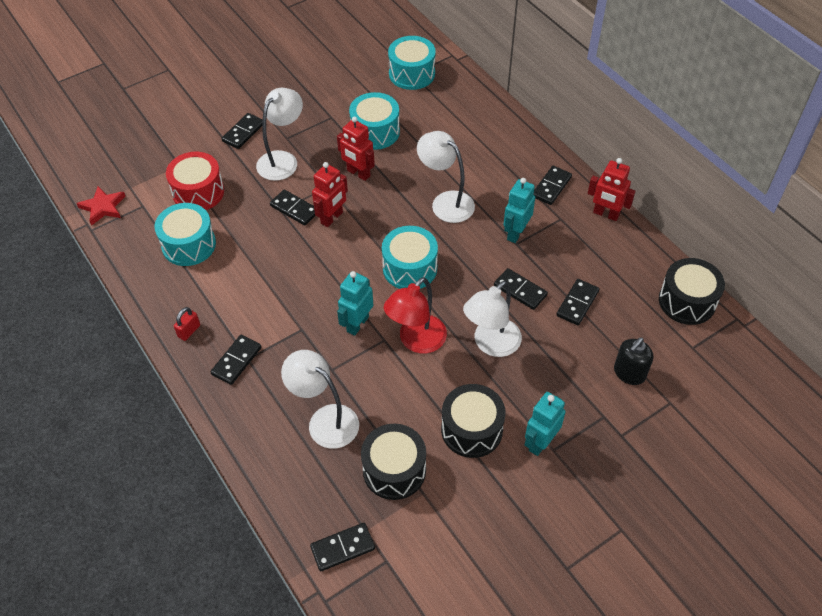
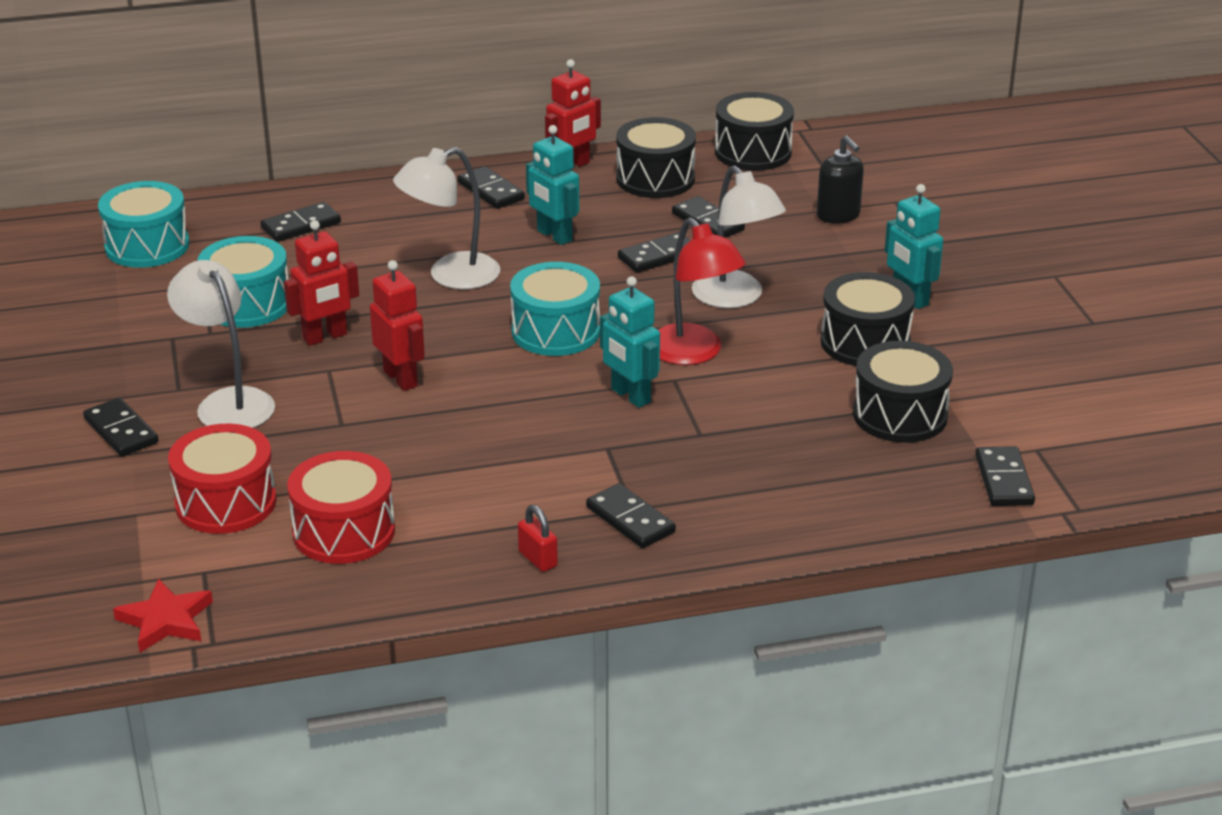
camera: 70 degrees left, 20 degrees down
(189, 245) = (344, 531): turquoise drum -> red drum
(294, 209) = (351, 410): black domino -> black domino (301, 225)
(325, 420) = (787, 456): white lamp -> none
(616, 260) = (655, 179): none -> black drum

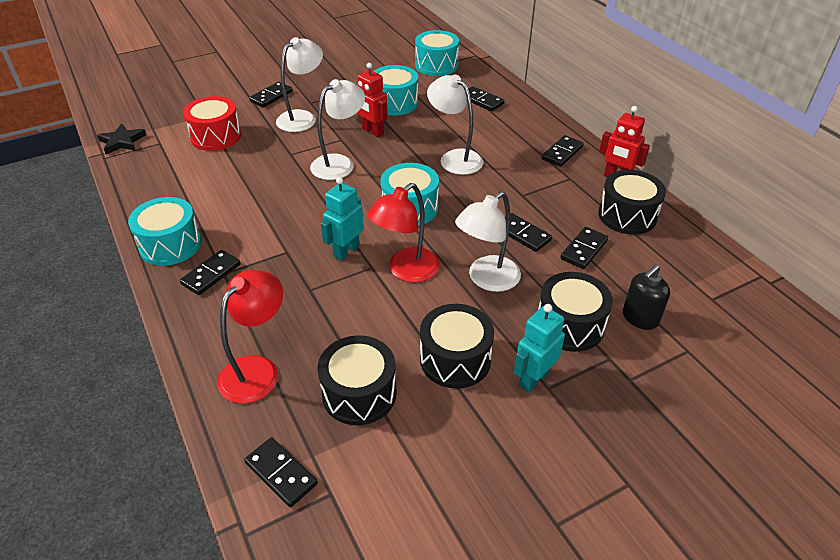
camera: 75 degrees right, 10 degrees up
(166, 620) = (122, 142): red star -> black star
(344, 531) = (193, 175): red drum -> none
(401, 378) = (339, 163): red robot -> white lamp
(538, 559) = (170, 245): red padlock -> turquoise drum
(554, 236) = (523, 186): turquoise robot -> none
(753, 152) = (704, 256): black drum -> black drum (569, 325)
(839, 488) = (257, 370): none -> red lamp
(1004, 480) = (281, 473): black domino -> black domino turned 60 degrees clockwise

